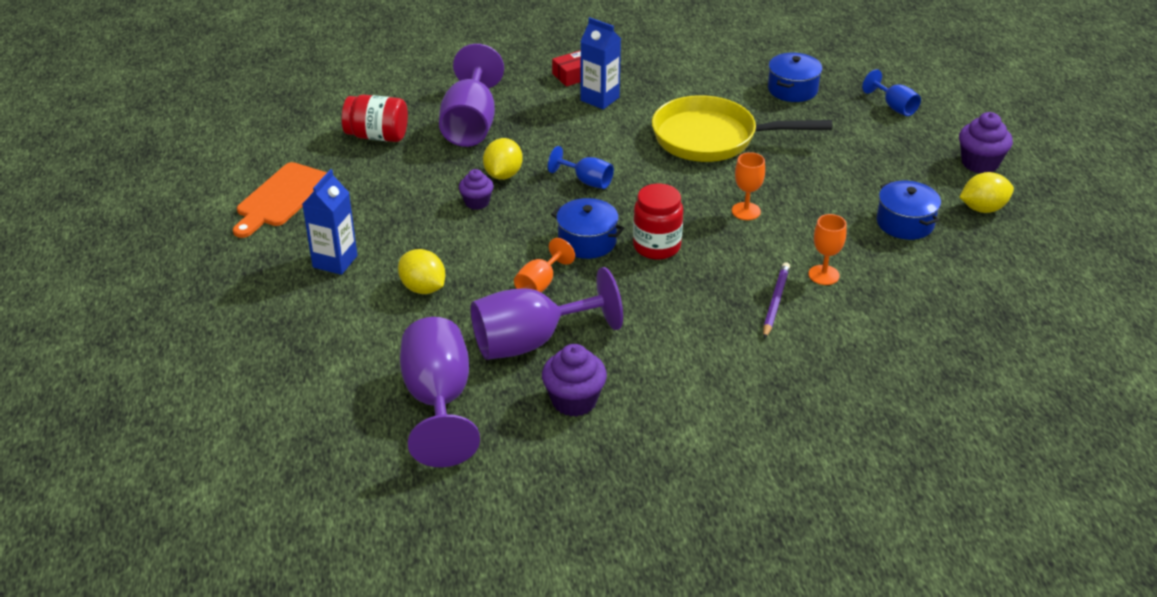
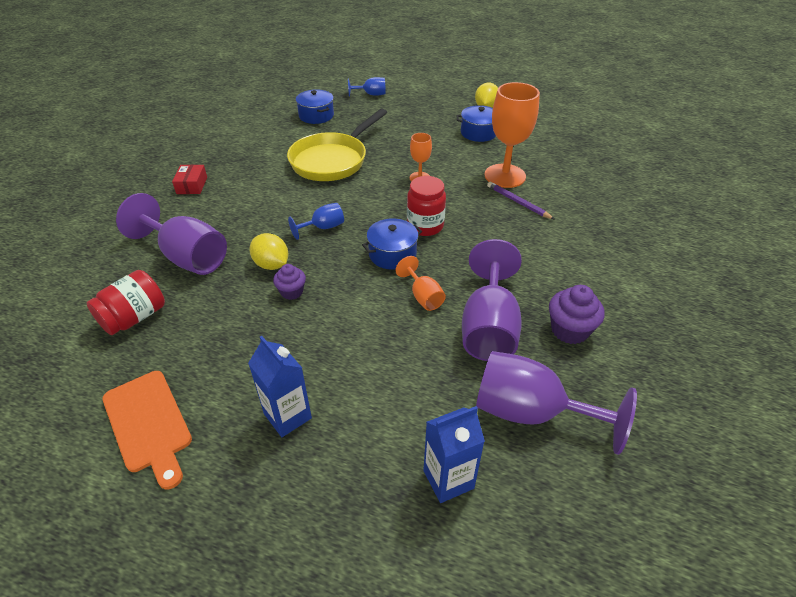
camera: 60 degrees left, 5 degrees up
(423, 288) = (376, 367): yellow lemon -> none
(600, 99) = (234, 185): blue carton -> blue carton (448, 479)
(823, 275) = (505, 176): orange goblet -> orange goblet, size x1.98
(980, 163) = (446, 93): purple cupcake -> none

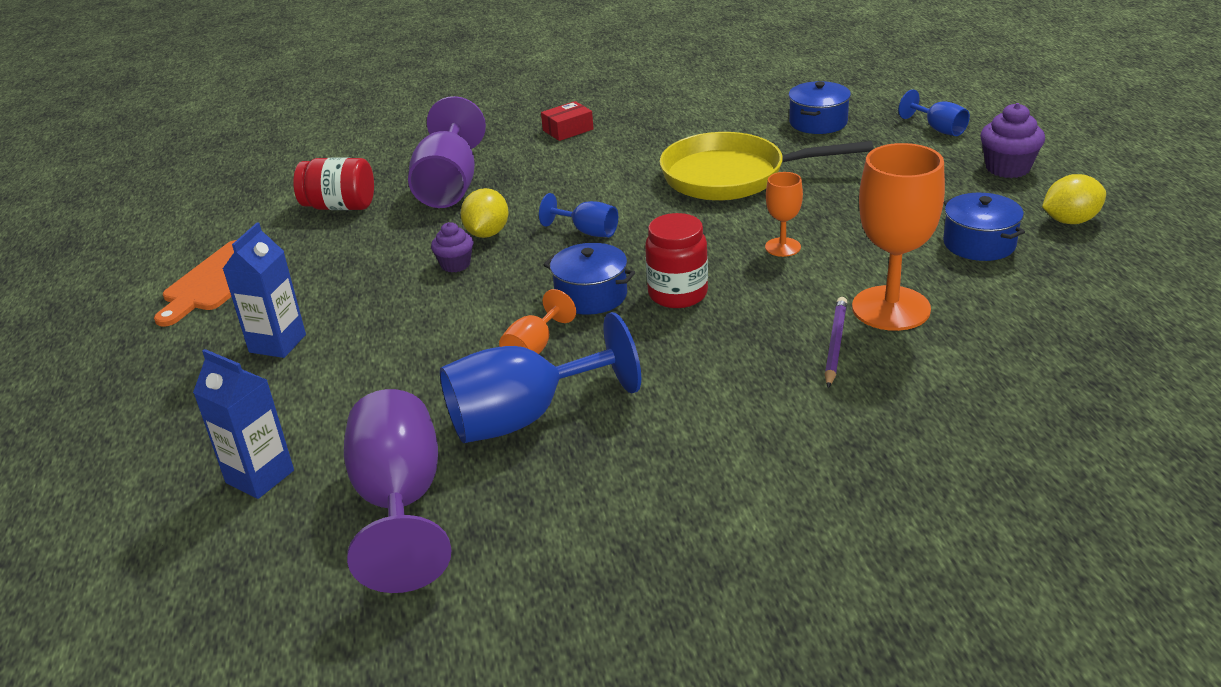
camera: 60 degrees right, 10 degrees down
(488, 327) = (524, 417): purple goblet -> blue goblet
(569, 330) = (583, 487): purple cupcake -> purple cupcake (1007, 168)

